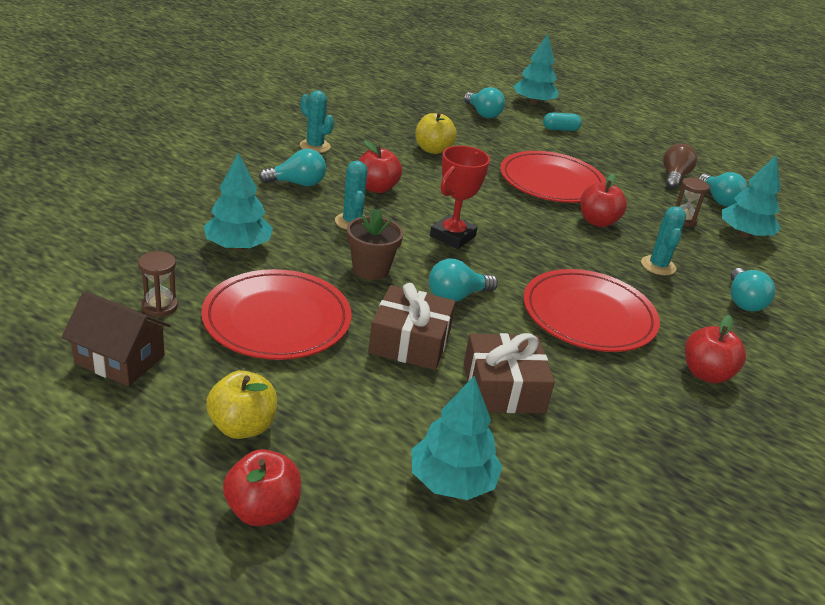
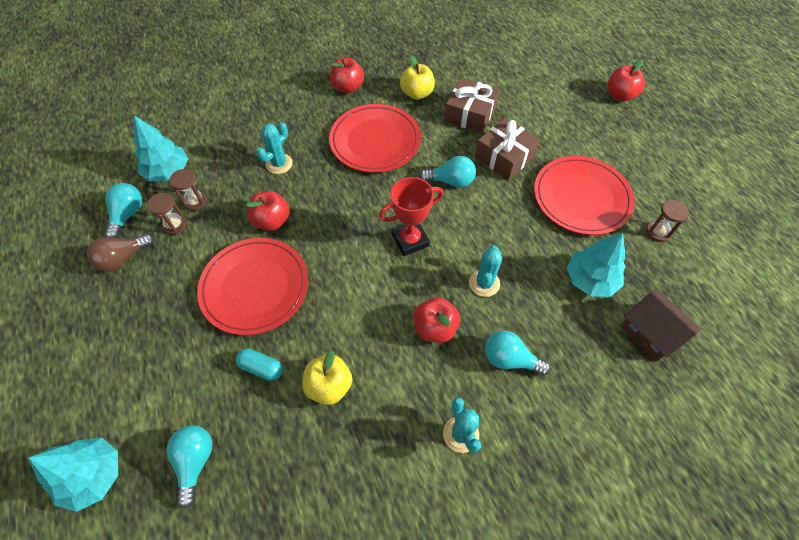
camera: 145 degrees left, 25 degrees up
(120, 359) = (684, 195): brown house -> brown house (650, 332)
(242, 427) = (620, 135): yellow apple -> yellow apple (417, 94)
(371, 269) = (497, 223): brown flower pot -> none
(452, 481) = (529, 81): turquoise tree -> none
(560, 129) = (135, 388): turquoise capsule -> turquoise capsule (261, 368)
(672, 202) = (175, 225): none -> brown hourglass
(743, 301) = (259, 120): turquoise light bulb -> none

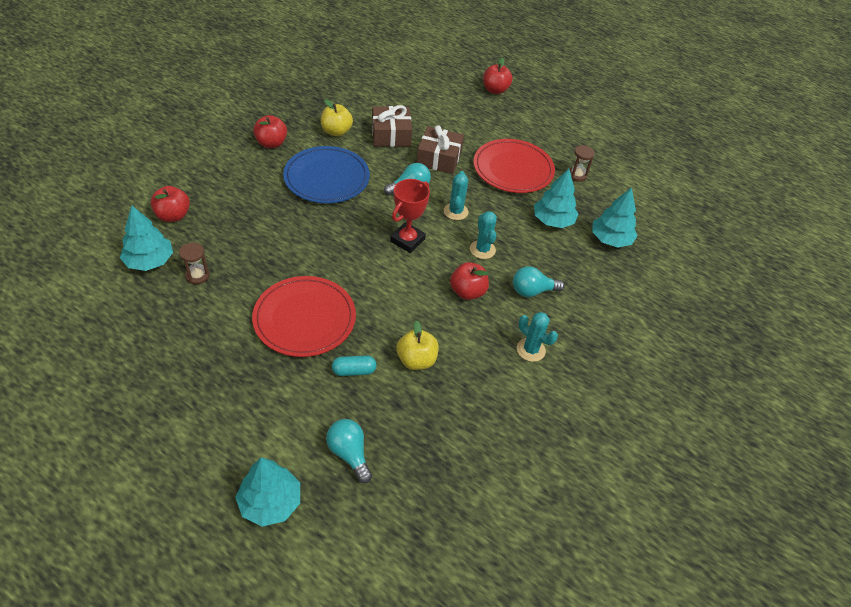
camera: 35 degrees left, 10 degrees down
(123, 258) = (163, 343): brown light bulb -> none
(128, 215) = (138, 308): turquoise light bulb -> none
(175, 225) = (192, 300): brown hourglass -> none
(272, 221) = (281, 266): red apple -> red apple (173, 216)
(279, 164) = (254, 221): turquoise cactus -> turquoise cactus (455, 211)
(375, 141) = (327, 178): red plate -> blue plate
(650, 332) = (610, 239): brown house -> turquoise tree

